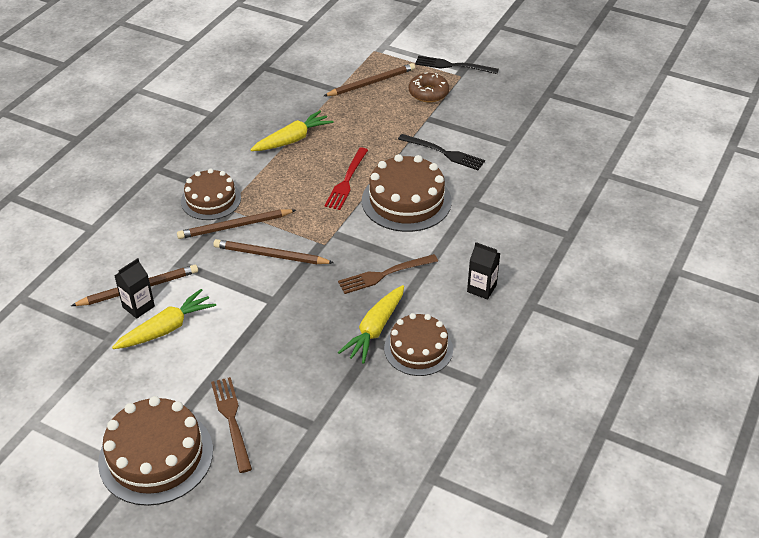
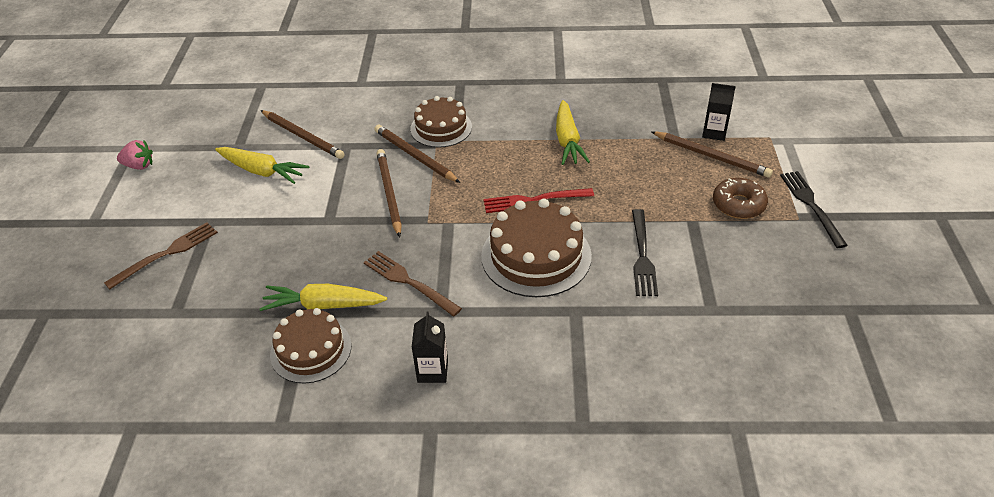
camera: 65 degrees right, 0 degrees up
(71, 420) = (139, 166): none -> pink strawberry
(138, 307) = (280, 145): black carton -> black carton (714, 132)
(156, 456) = (113, 226): brown cake -> none
(293, 139) = (567, 141): yellow carrot -> yellow carrot turned 60 degrees clockwise

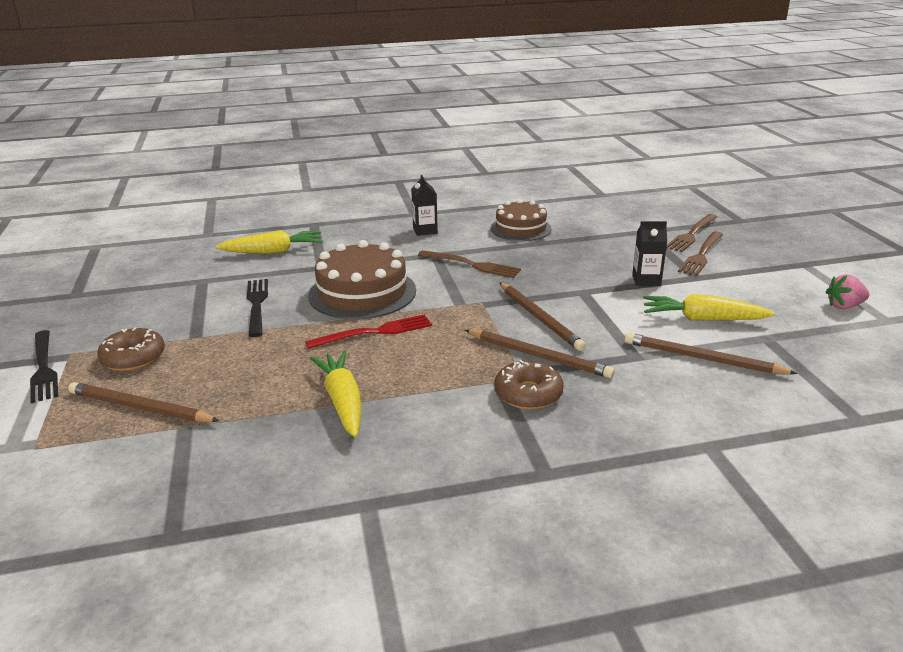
camera: 165 degrees right, 15 degrees down
(133, 294) = (691, 234): none -> brown fork
(323, 305) = (533, 246): yellow carrot -> yellow carrot (274, 251)
(441, 128) = (528, 394): brown cake -> brown donut
(714, 132) = (119, 443): black carton -> black carton (646, 280)

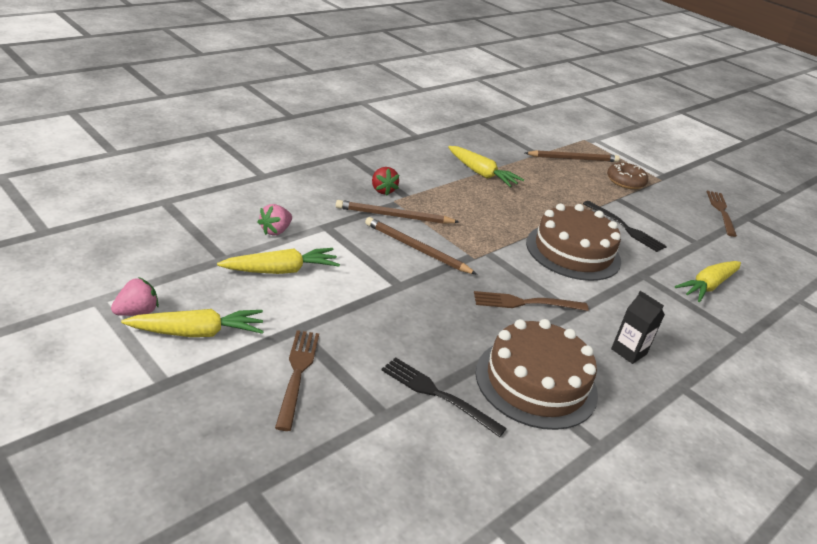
camera: 145 degrees right, 5 degrees up
(44, 368) = (655, 170): black fork -> black fork (437, 394)
(375, 332) = (519, 218): red fork -> none
(520, 228) = (536, 382): brown cake -> brown cake, size x1.50
(528, 394) = (383, 190): brown donut -> red strawberry
(646, 280) = (347, 313): black carton -> none
(691, 234) = (319, 422): brown fork -> brown fork (721, 211)
(702, 359) = (275, 231): brown pencil -> pink strawberry
(784, 286) = (198, 333): none -> yellow carrot

